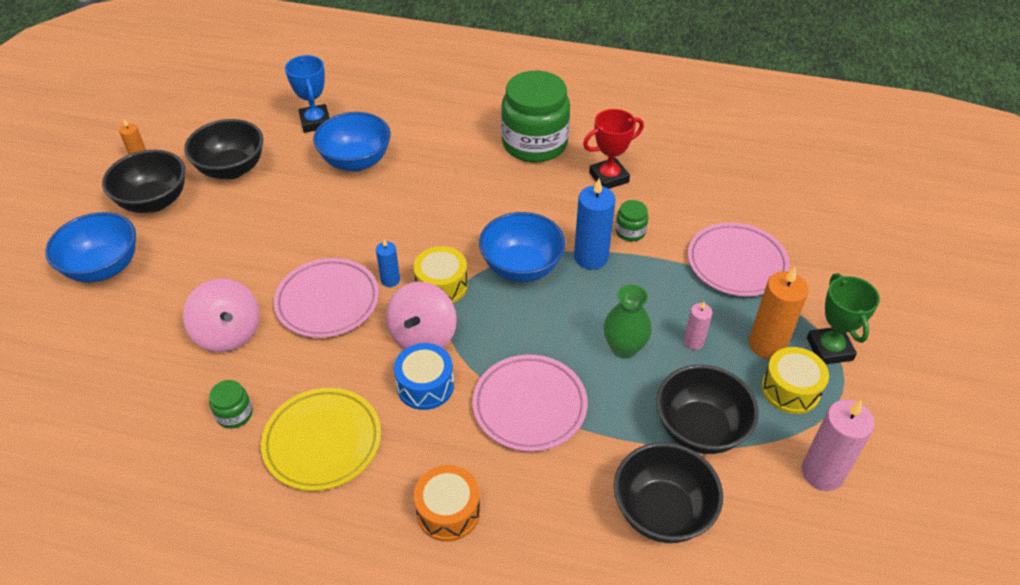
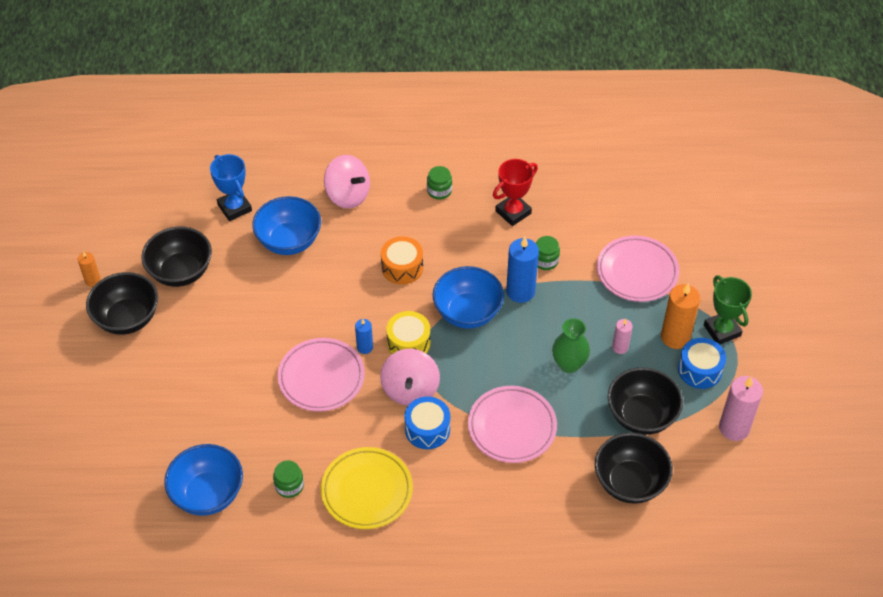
camera: 15 degrees left, 5 degrees up
(104, 268) = (117, 389): blue bowl -> blue bowl (208, 494)
(228, 333) = (252, 422): pink spinning top -> pink spinning top (348, 195)
(448, 511) = (479, 519): orange drum -> orange drum (402, 267)
(534, 143) = (439, 191): green jar -> green jar, size x0.42
(790, 389) = (700, 370): yellow drum -> blue drum

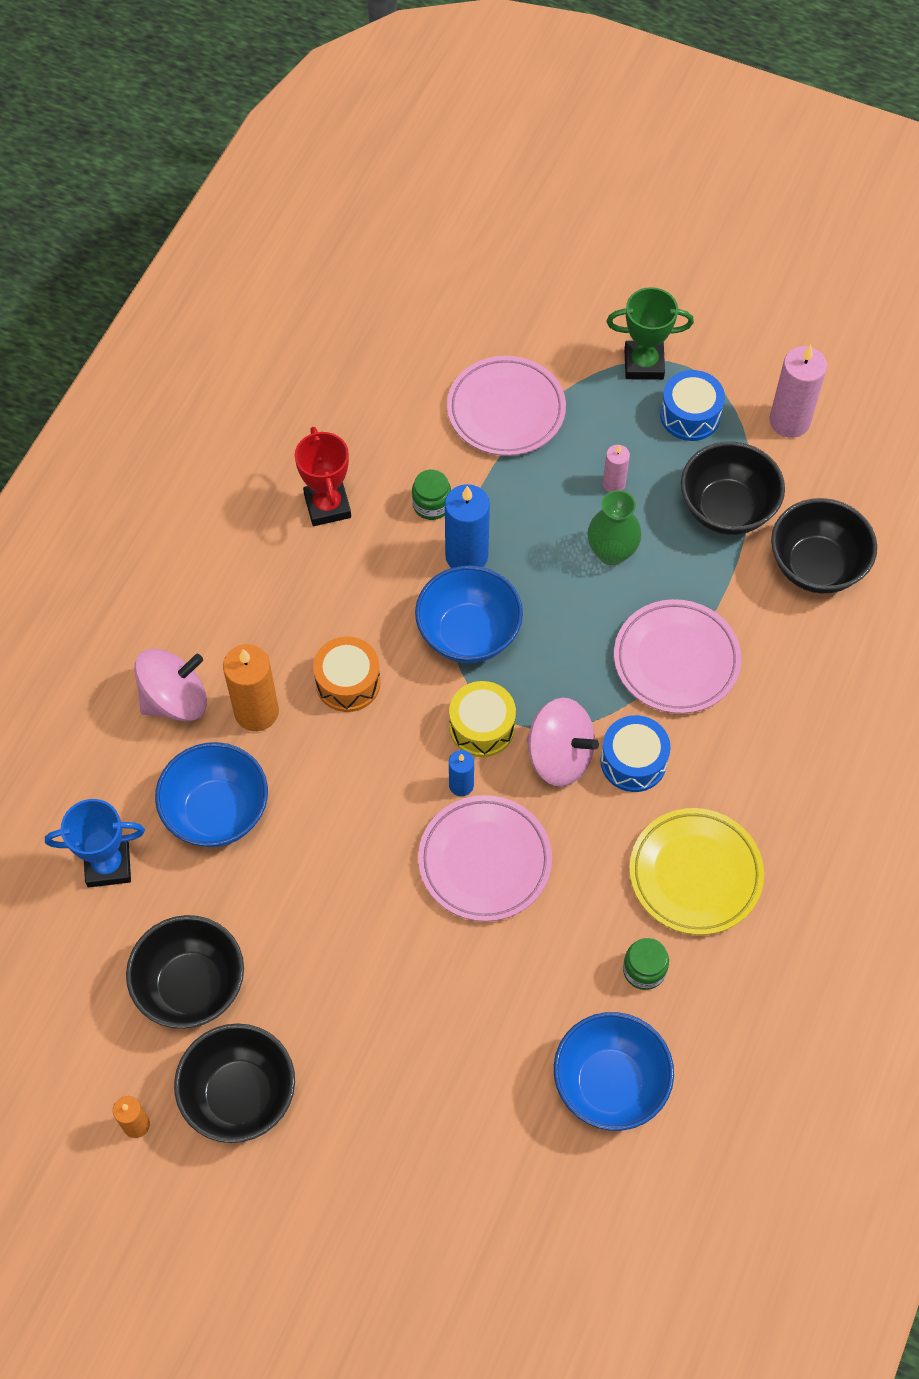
camera: 65 degrees left, 10 degrees up
(439, 191) = (236, 579): green jar -> none
(675, 337) = (628, 417): orange candle -> orange candle (256, 712)

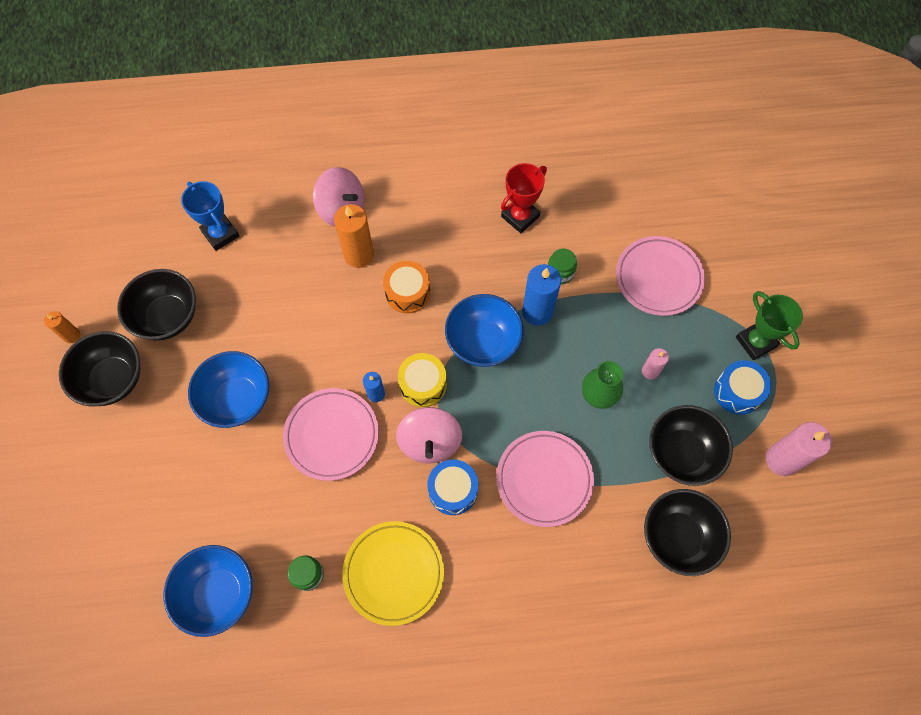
camera: 60 degrees right, 5 degrees up
(217, 812) = (283, 270): blue bowl -> blue bowl (237, 399)

